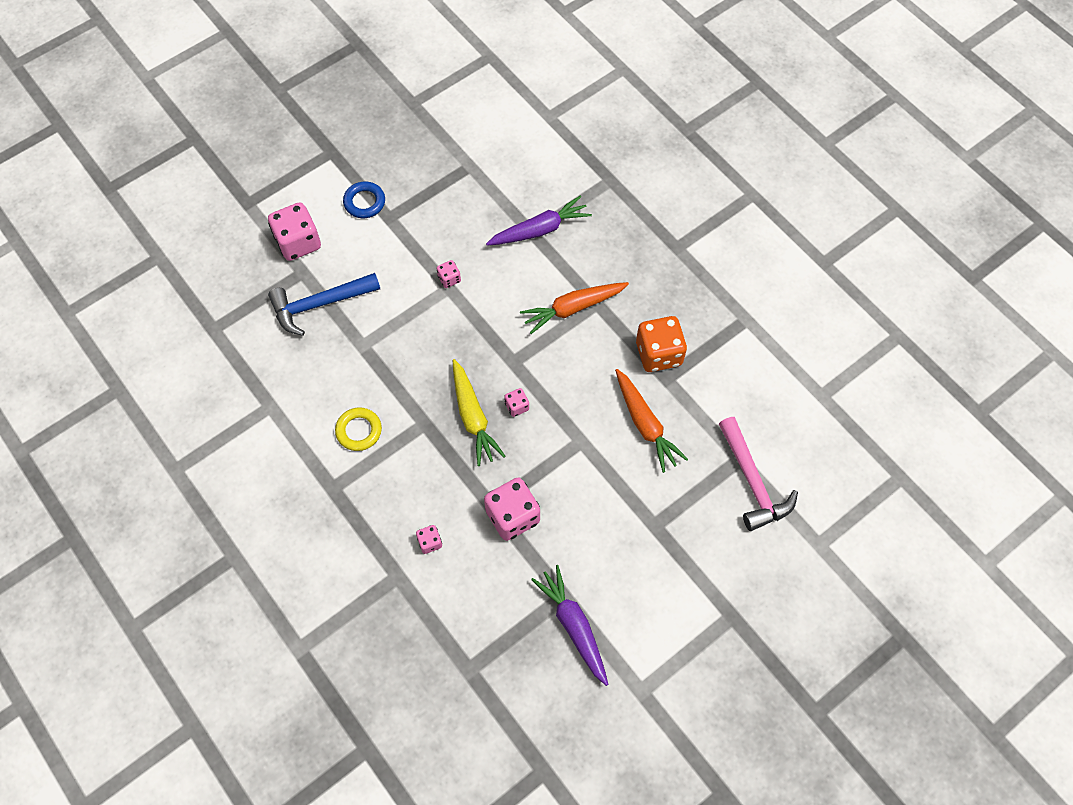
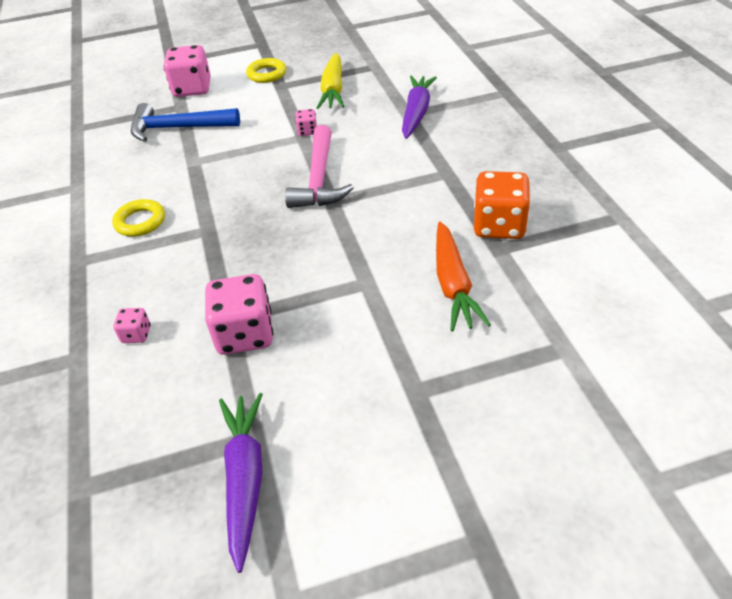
camera: 25 degrees right, 20 degrees down
(364, 202) = (267, 74): blue ring -> yellow ring
(473, 417) = (261, 235): yellow carrot -> yellow carrot (333, 90)
(517, 406) = (312, 237): pink dice -> none
(539, 230) = (416, 113): purple carrot -> purple carrot turned 75 degrees counterclockwise
(573, 308) = (420, 172): orange carrot -> none
(752, 481) = (575, 377): pink hammer -> pink hammer (319, 179)

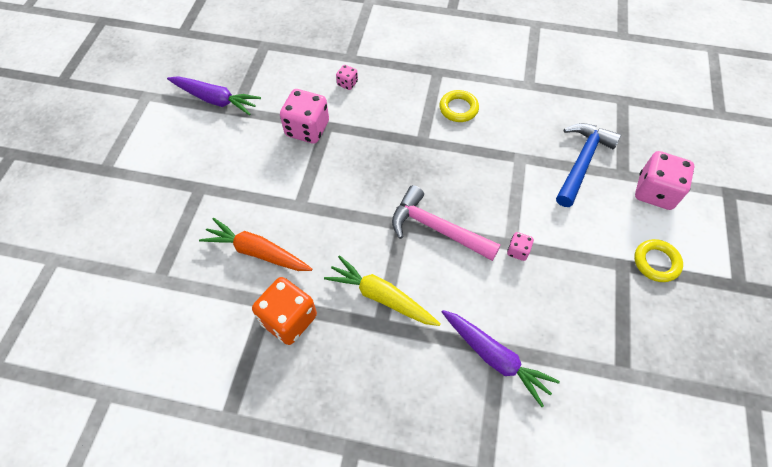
camera: 115 degrees right, 15 degrees up
(333, 90) = (588, 307): yellow carrot -> yellow carrot (381, 297)

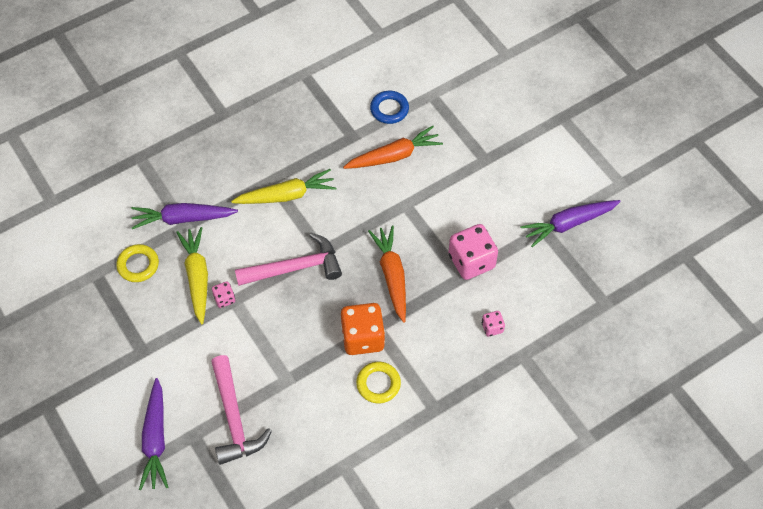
camera: 135 degrees right, 0 degrees up
(206, 299) = (389, 109): none -> blue ring
(289, 319) = (328, 139): orange dice -> orange dice (363, 338)
(372, 164) = (392, 276): none -> orange carrot
(526, 288) = (197, 277): none -> yellow carrot
(581, 162) = (234, 418): blue hammer -> pink hammer
(655, 192) = (156, 439): pink dice -> purple carrot
(656, 262) = (118, 373): yellow ring -> yellow ring (138, 265)

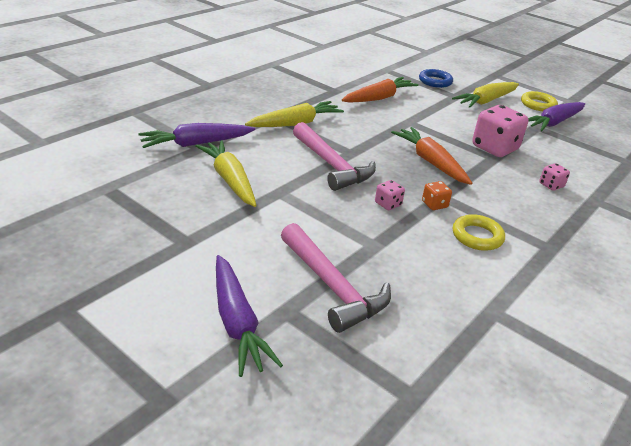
camera: 20 degrees left, 25 degrees down
(138, 265) = (157, 177): yellow ring -> yellow ring (538, 104)
(224, 299) = (268, 192): pink dice -> pink dice (388, 204)
(295, 268) = (331, 165): pink hammer -> pink hammer turned 90 degrees clockwise
(363, 338) = (434, 204): orange dice -> orange dice, size x0.48
(389, 109) = (357, 77): blue ring -> blue ring (435, 81)
(515, 173) = (486, 101): none -> yellow carrot

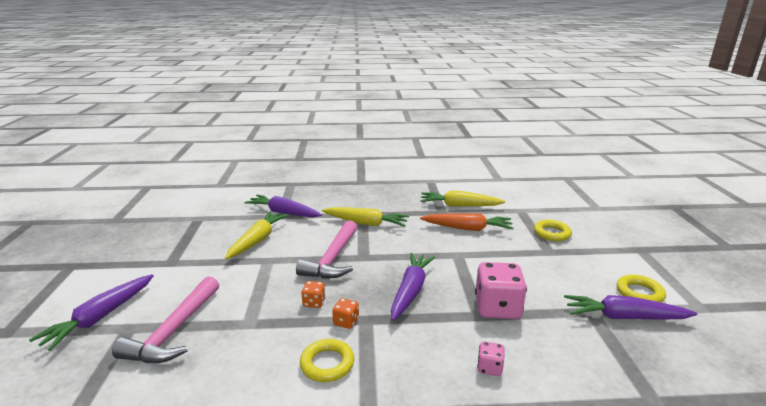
camera: 50 degrees right, 10 degrees down
(388, 204) = (314, 302): pink dice -> orange dice
(430, 162) = (410, 291): orange carrot -> purple carrot
(435, 81) = (552, 233): blue ring -> yellow ring
(486, 101) = (576, 267): yellow carrot -> yellow carrot (459, 206)

